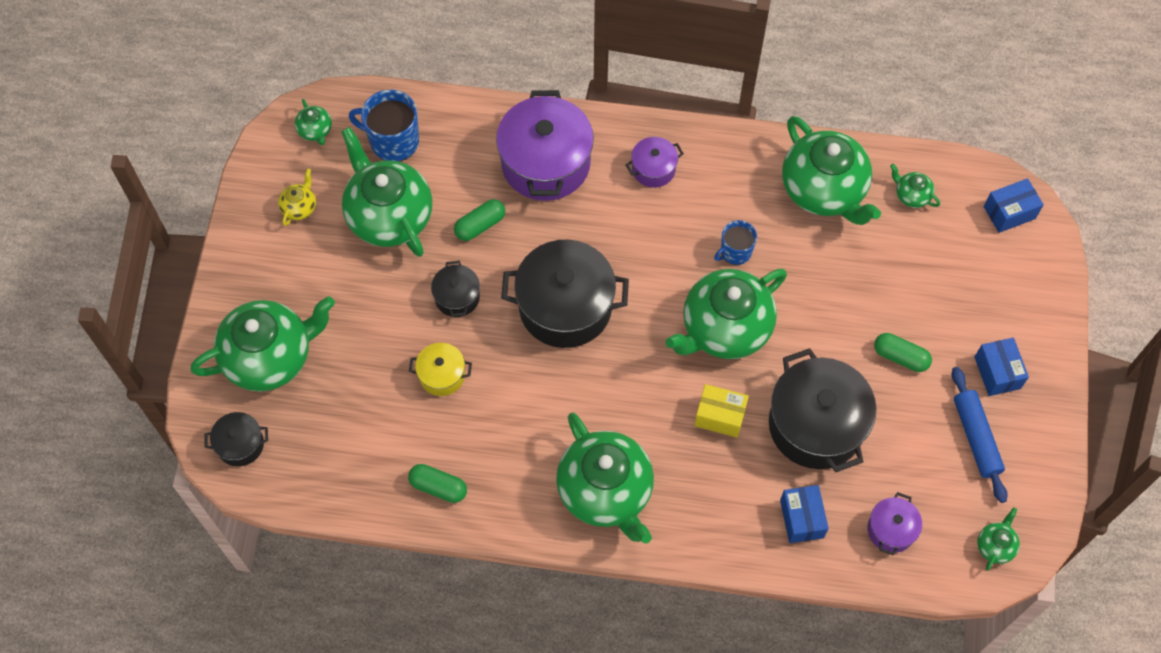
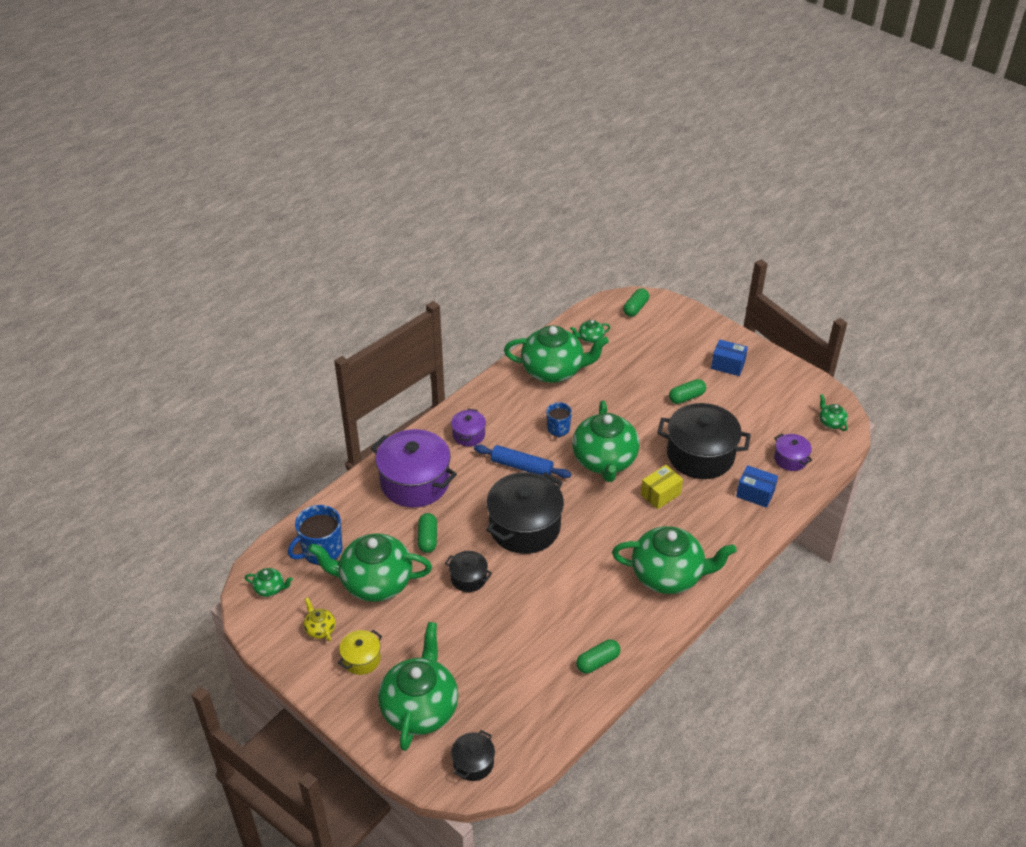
camera: 55 degrees left, 20 degrees down
(442, 375) = (518, 616): yellow pot -> yellow pot (361, 659)
(976, 437) = (760, 394): blue rolling pin -> blue rolling pin (522, 467)
(1009, 212) = (635, 308): blue box -> green capsule

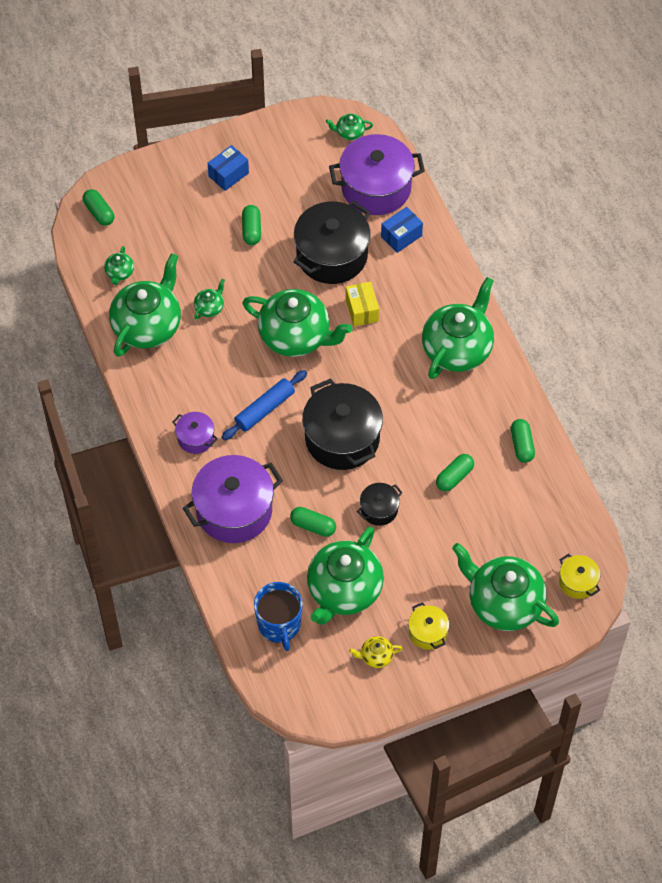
camera: 65 degrees left, 15 degrees up
(270, 588) = (304, 685): green teapot -> green teapot (209, 308)
(473, 763) = (577, 582): black pot -> yellow pot
(533, 621) = (454, 477): none -> green capsule
(558, 429) = (232, 357): blue mug -> none
(790, 459) = (376, 188): purple pot -> purple pot, size x2.04

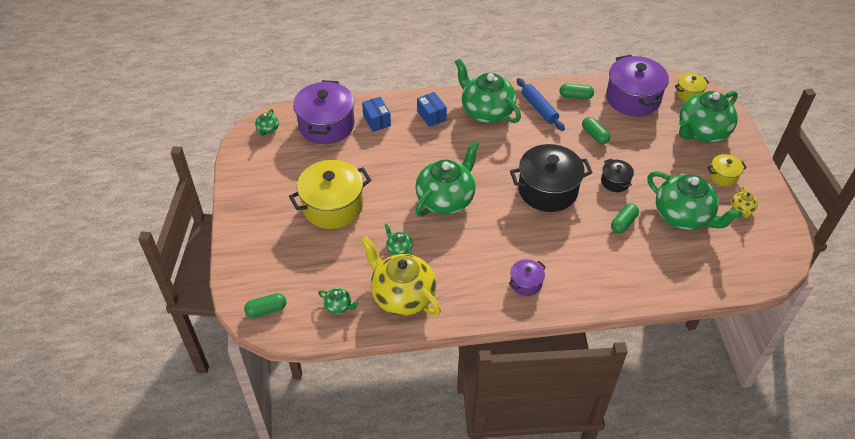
camera: 75 degrees left, 10 degrees down
(147, 326) = (402, 296): green teapot -> yellow teapot
(228, 174) = (270, 210): blue box -> blue box (431, 116)
(234, 510) = (601, 270): purple pot -> purple pot (633, 98)
(251, 230) = (333, 206): green capsule -> yellow pot
(265, 409) = (509, 232): blue rolling pin -> blue rolling pin (539, 108)
(279, 625) = (710, 262): blue mug -> none
(332, 255) = (378, 162): black pot -> none
(362, 310) = (435, 155): yellow box -> none

